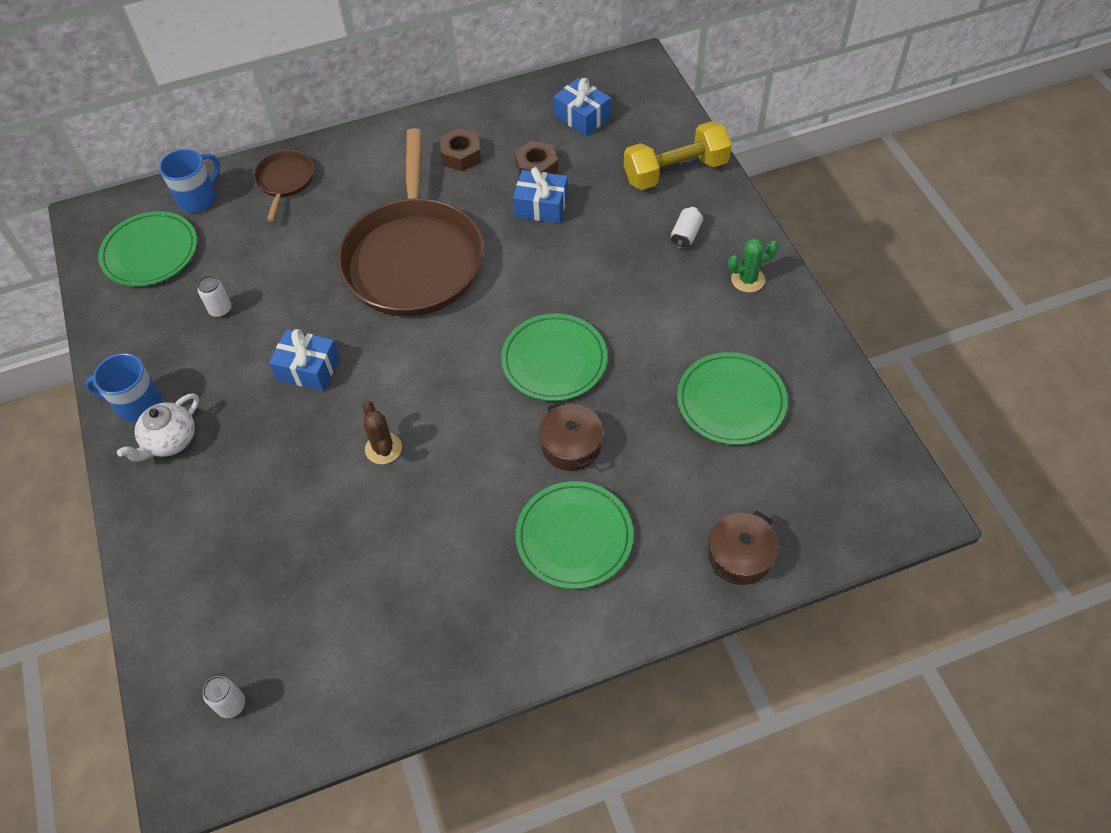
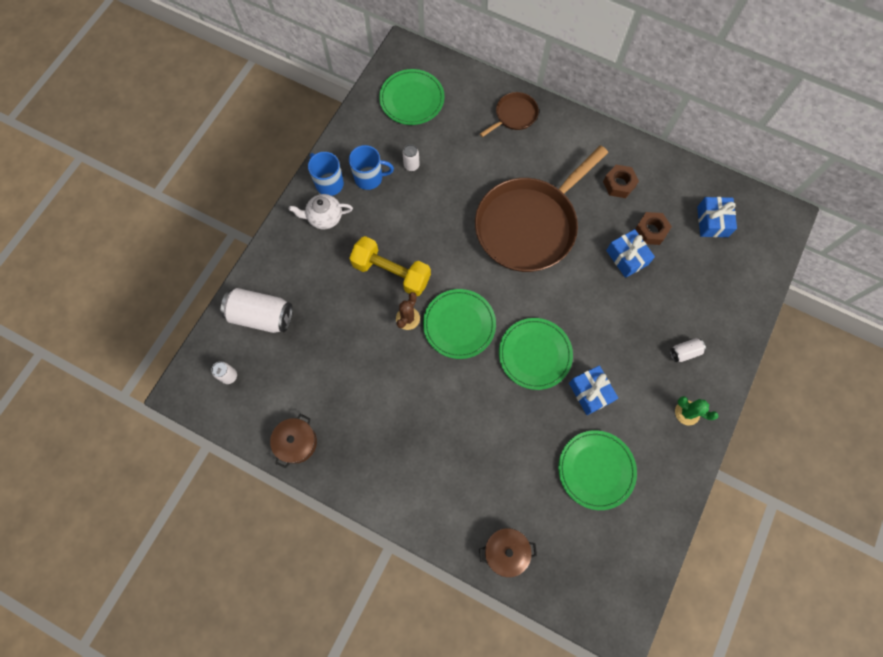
camera: 45 degrees right, 15 degrees up
(198, 198) = (463, 87): blue mug -> blue mug (369, 178)
(202, 605) = (261, 316): none -> white can
(308, 368) = (418, 239): blue gift -> blue gift (590, 392)
(571, 446) = (492, 409): brown pot -> brown pot (296, 442)
(574, 537) = (443, 456): green plate -> green plate (459, 325)
(675, 171) = (725, 308): yellow dumbbell -> yellow dumbbell (391, 273)

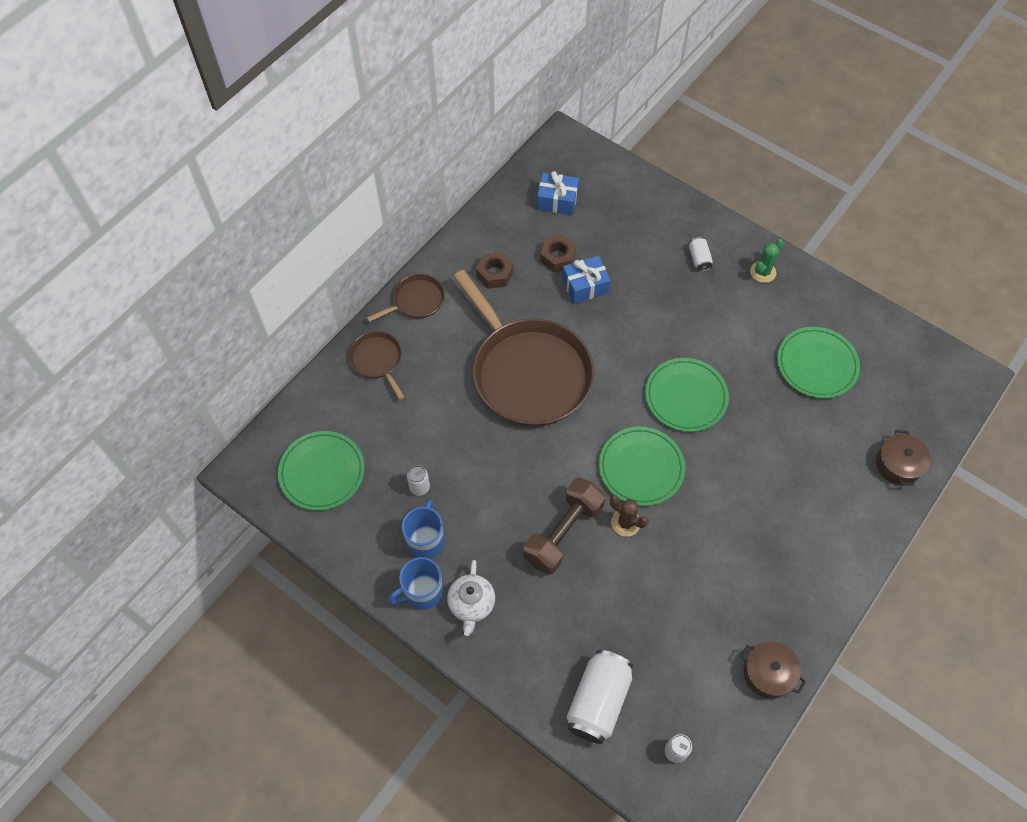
camera: 80 degrees left, 10 degrees down
(391, 273) = (563, 533): yellow dumbbell -> brown dumbbell
(576, 131) = (416, 301): none -> brown pan
(590, 392) = (734, 352): blue gift -> none

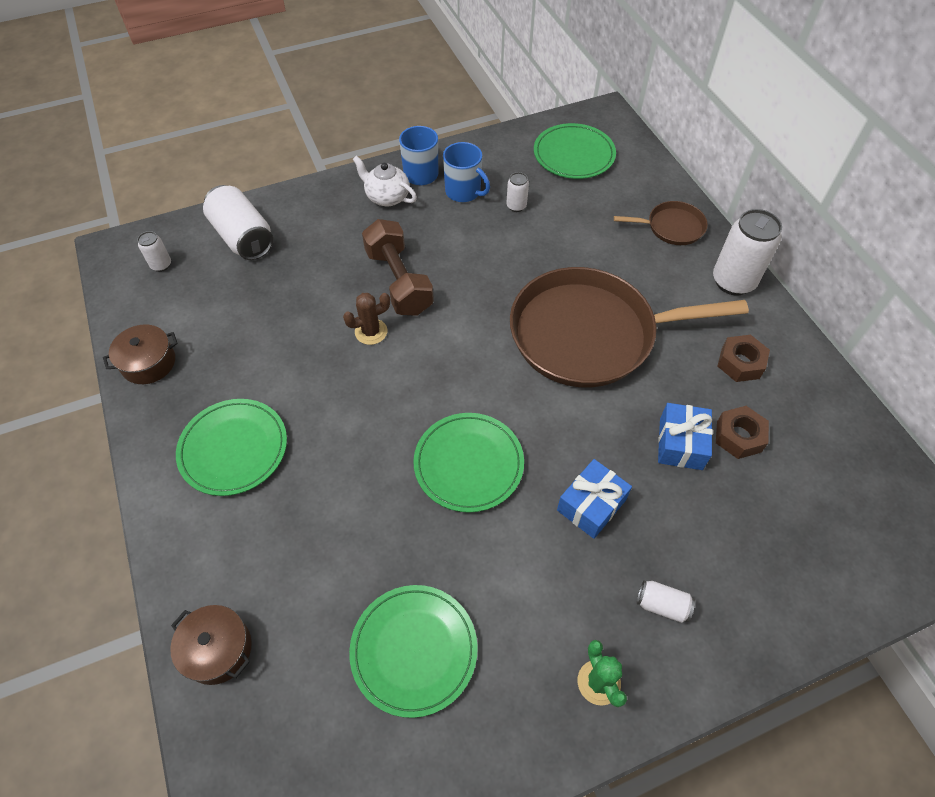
camera: 120 degrees right, 5 degrees down
(416, 301) = (733, 281): brown pan -> white can
(557, 200) = (837, 482): blue gift -> blue gift (591, 505)
(641, 467) = (416, 374): green plate -> green plate (233, 449)

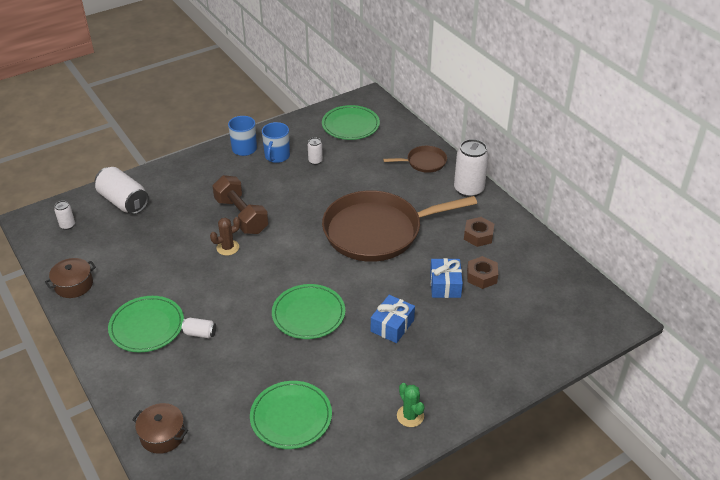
camera: 10 degrees left, 15 degrees down
(387, 197) = (222, 165): white teapot -> none
(463, 192) = (277, 156): blue mug -> blue mug turned 75 degrees clockwise
(662, 605) = (444, 371): white can -> white can (200, 333)

